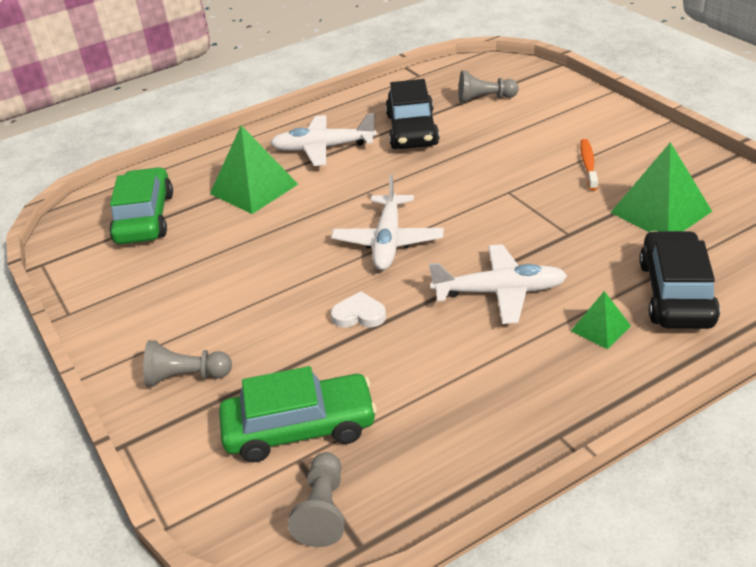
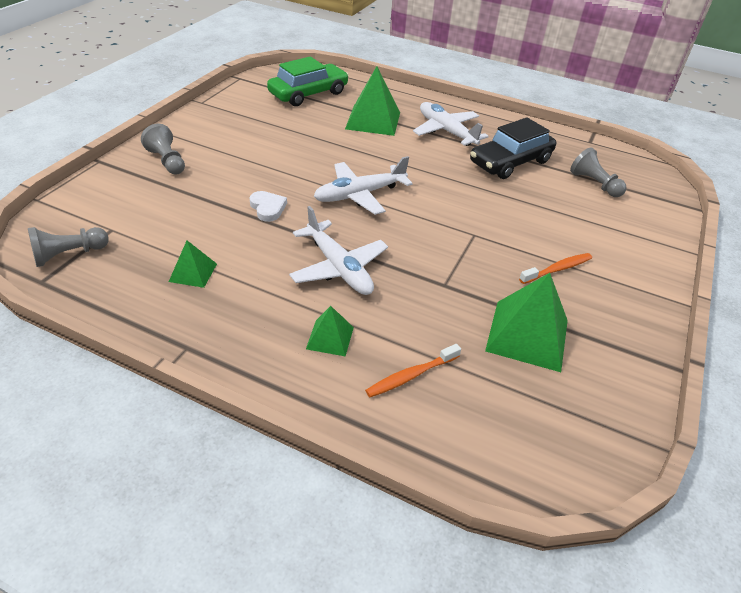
camera: 50 degrees right, 5 degrees up
(300, 428) = (140, 220): green car -> none
(435, 403) = (193, 272): none -> green pyramid
(676, 293) = (411, 376): black car -> orange toothbrush

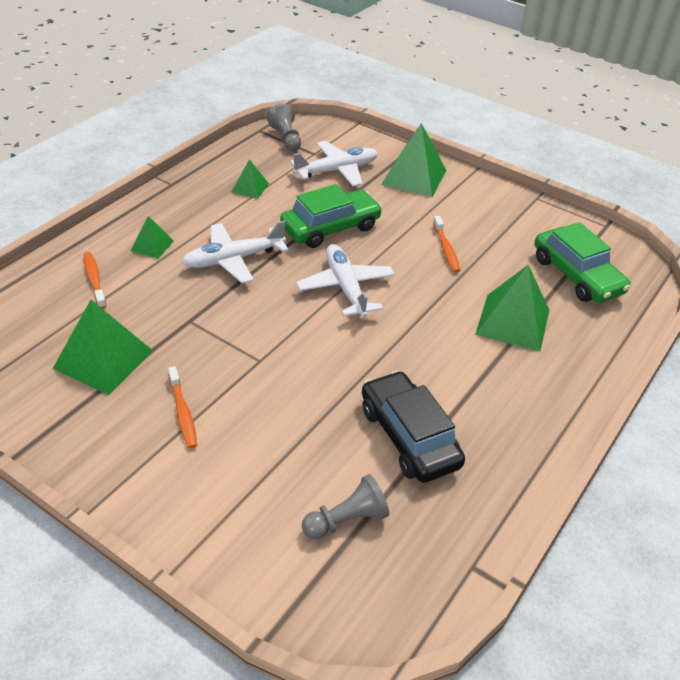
camera: 100 degrees right, 0 degrees up
(167, 161) = (414, 177): grey pawn -> green pyramid
(268, 208) = (330, 228): white heart -> green car
(288, 145) = (446, 249): none -> orange toothbrush
(446, 131) = (490, 388): white plane -> white plane (336, 171)

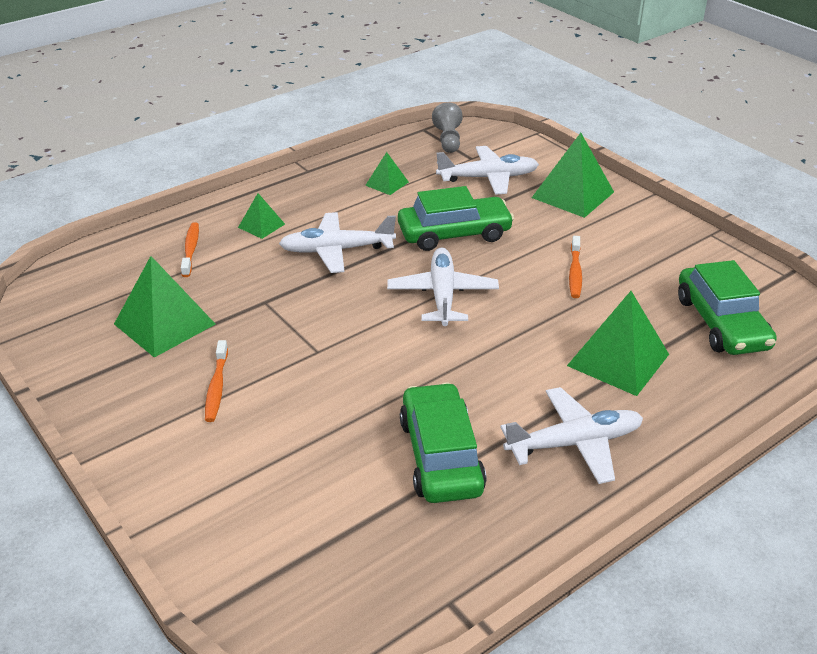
camera: 20 degrees right, 5 degrees down
(346, 520) = (333, 524): grey pawn -> none
(409, 437) = (441, 455): black car -> green car
(510, 403) = (574, 443): none -> white plane

